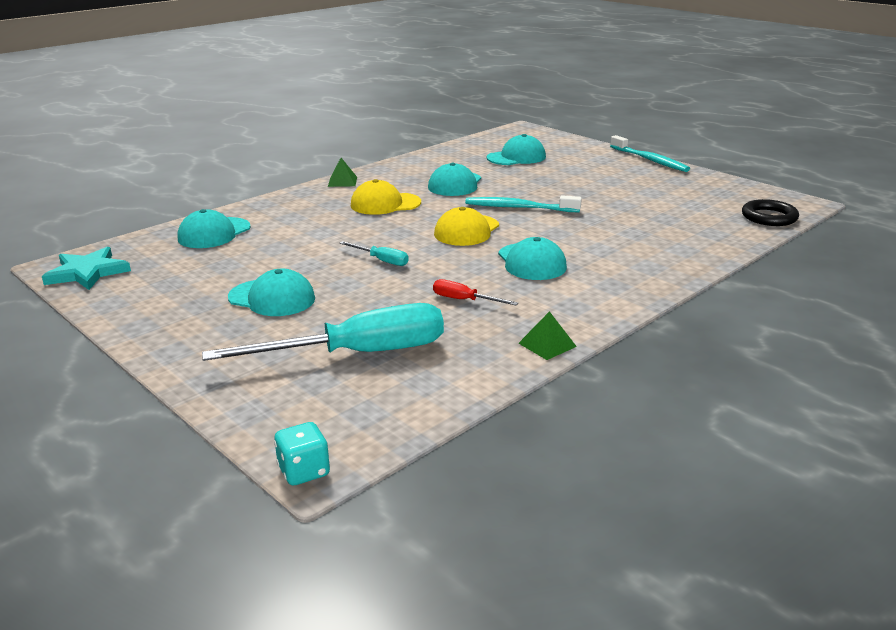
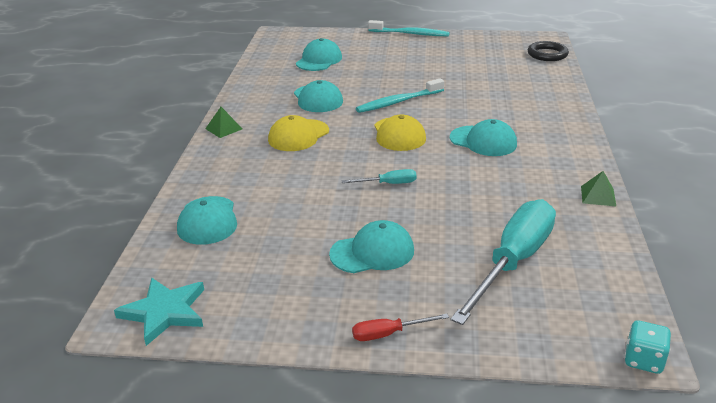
camera: 40 degrees left, 5 degrees up
(464, 300) = (498, 188): red screwdriver -> red screwdriver (388, 334)

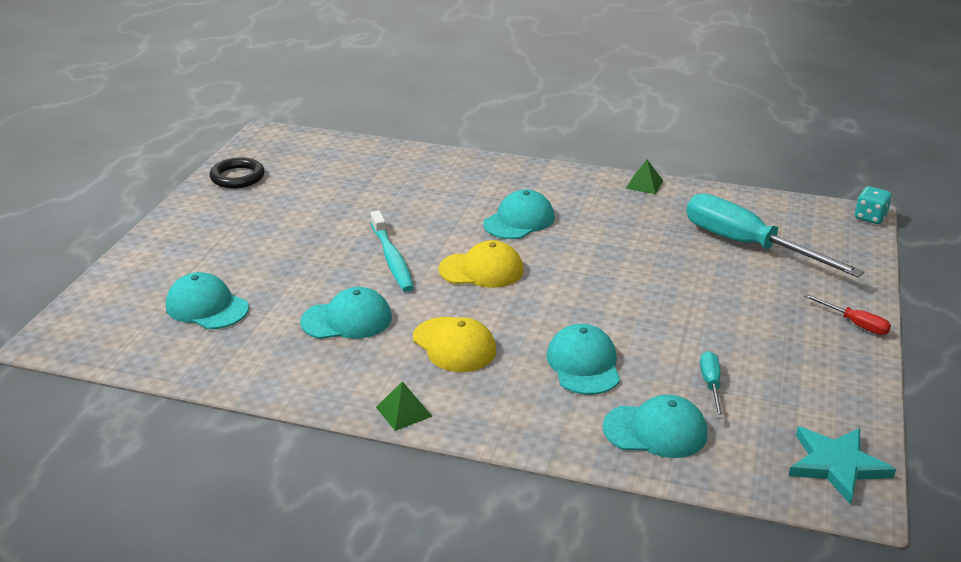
camera: 80 degrees left, 0 degrees up
(372, 252) = (729, 317): turquoise cap -> turquoise cap (583, 364)
(388, 184) = (596, 292): turquoise screwdriver -> turquoise screwdriver (711, 385)
(388, 334) = (854, 323): red screwdriver -> red screwdriver turned 45 degrees counterclockwise
(410, 34) = (167, 219): turquoise toothbrush -> none
(547, 54) = (315, 143): black ring -> black ring (237, 177)

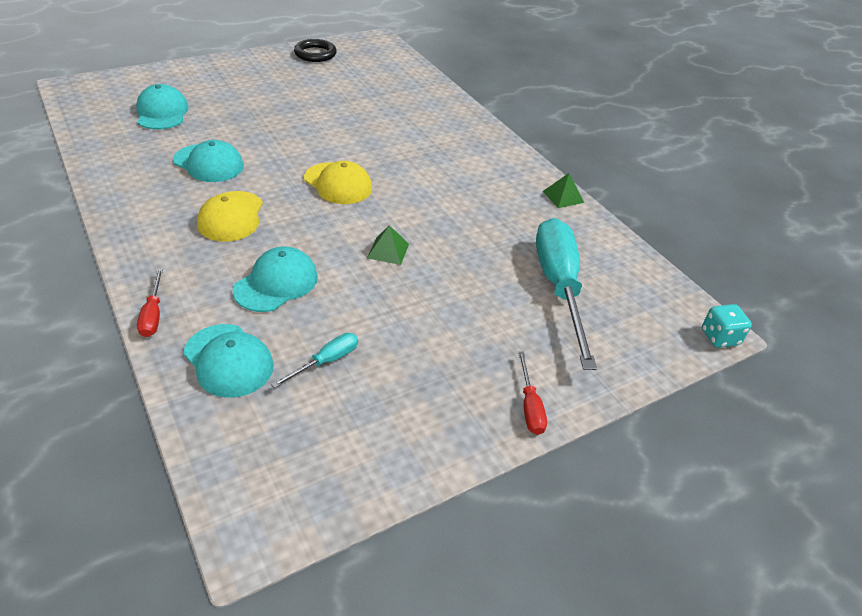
camera: 40 degrees right, 10 degrees up
(392, 259) = (302, 145): turquoise toothbrush -> none
(403, 411) = (128, 234): green pyramid -> green pyramid (388, 250)
(519, 220) = (423, 168): turquoise cap -> none
(546, 445) = (153, 314): none -> red screwdriver
(836, 465) = (291, 495): turquoise star -> none

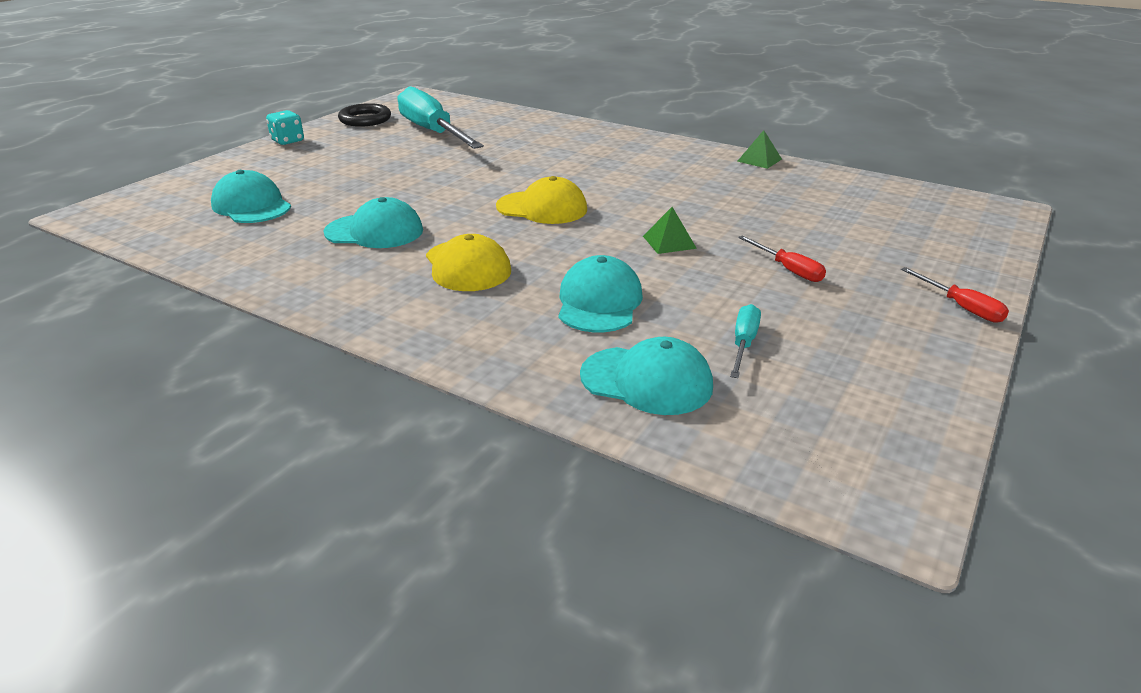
camera: 25 degrees left, 10 degrees down
(153, 314) = (504, 374): red screwdriver -> red screwdriver (788, 269)
(559, 287) = (853, 220): turquoise screwdriver -> turquoise screwdriver (433, 132)
(720, 337) = (1016, 211): turquoise dice -> turquoise dice (288, 141)

